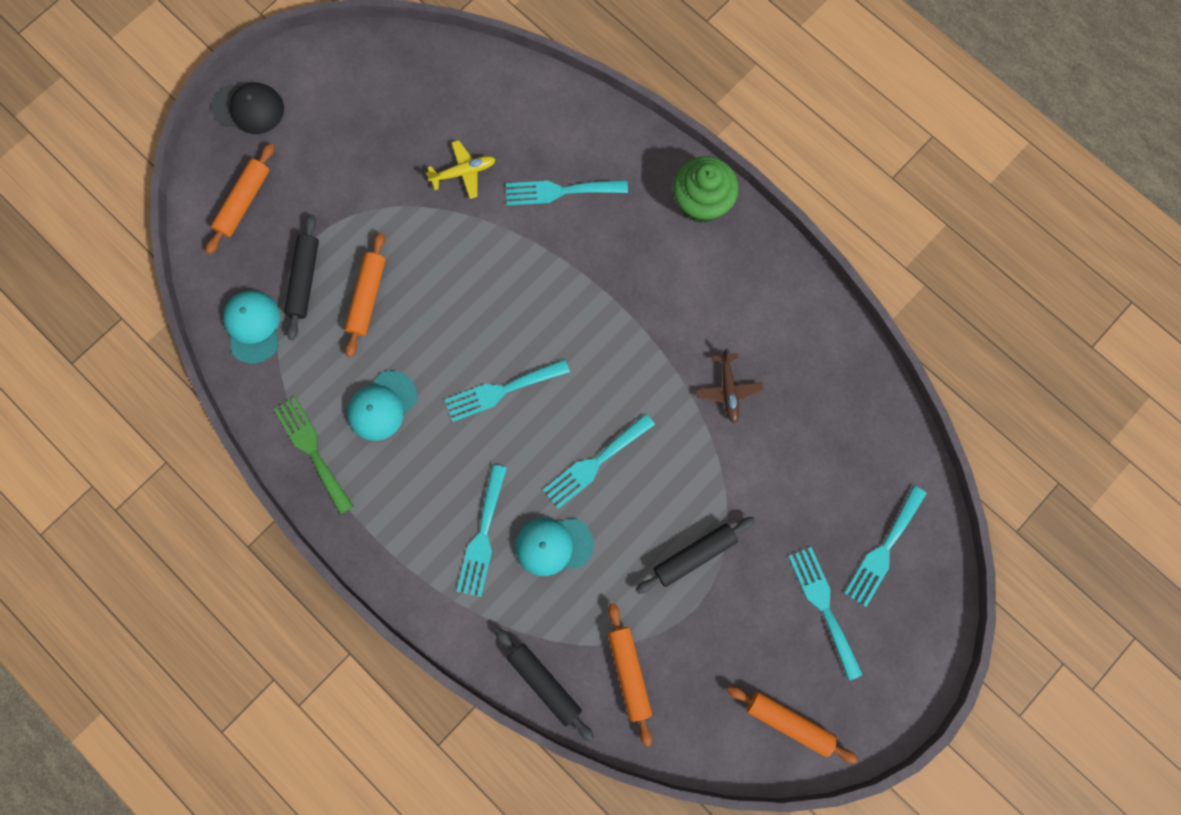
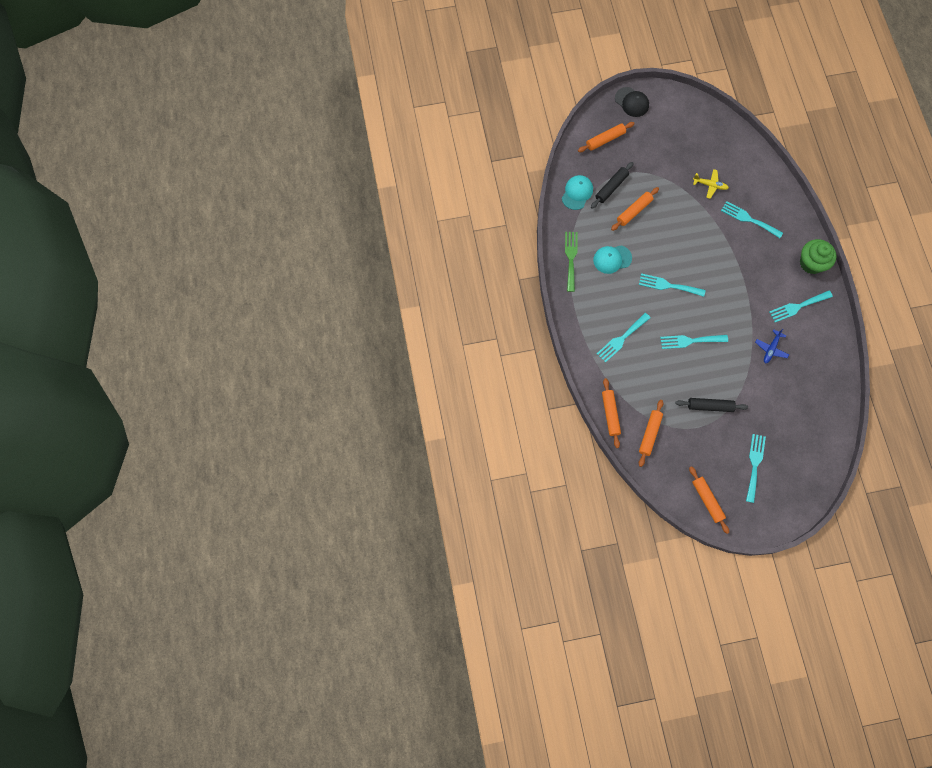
camera: 35 degrees right, 5 degrees down
(544, 683) = (610, 414): black rolling pin -> orange rolling pin
(553, 545) = (650, 362): turquoise cap -> none
(728, 390) = (771, 349): brown plane -> blue plane
(883, 550) = (798, 460): turquoise fork -> turquoise fork (798, 306)

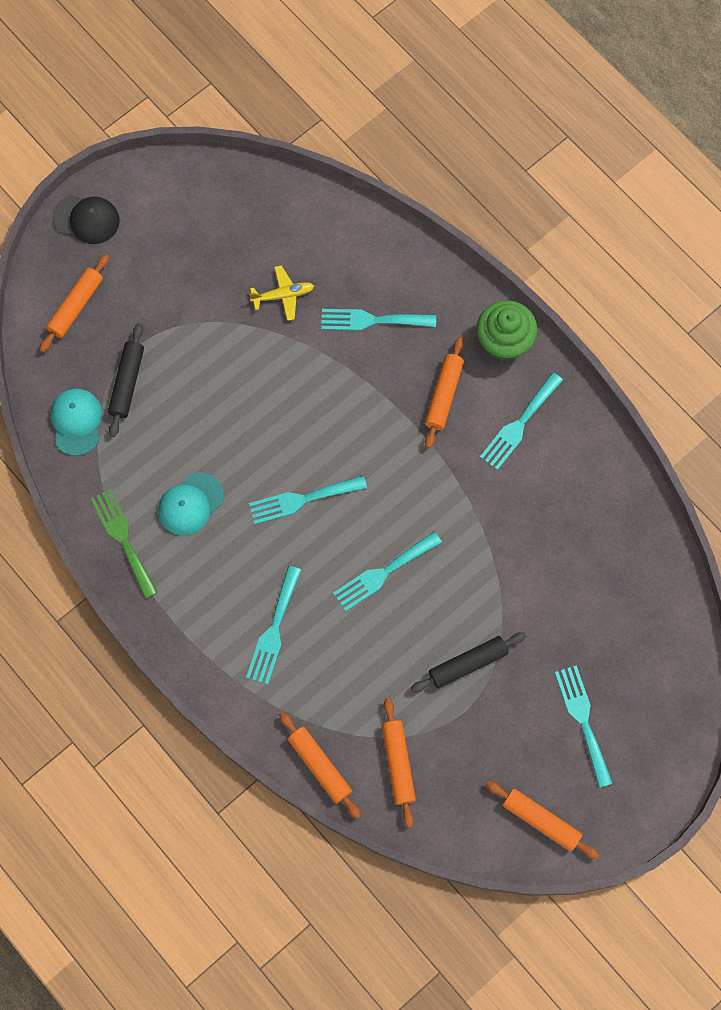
camera: 30 degrees left, 0 degrees up
(634, 211) = (184, 403): orange rolling pin -> orange rolling pin (443, 395)
(771, 349) = (513, 517): blue plane -> none

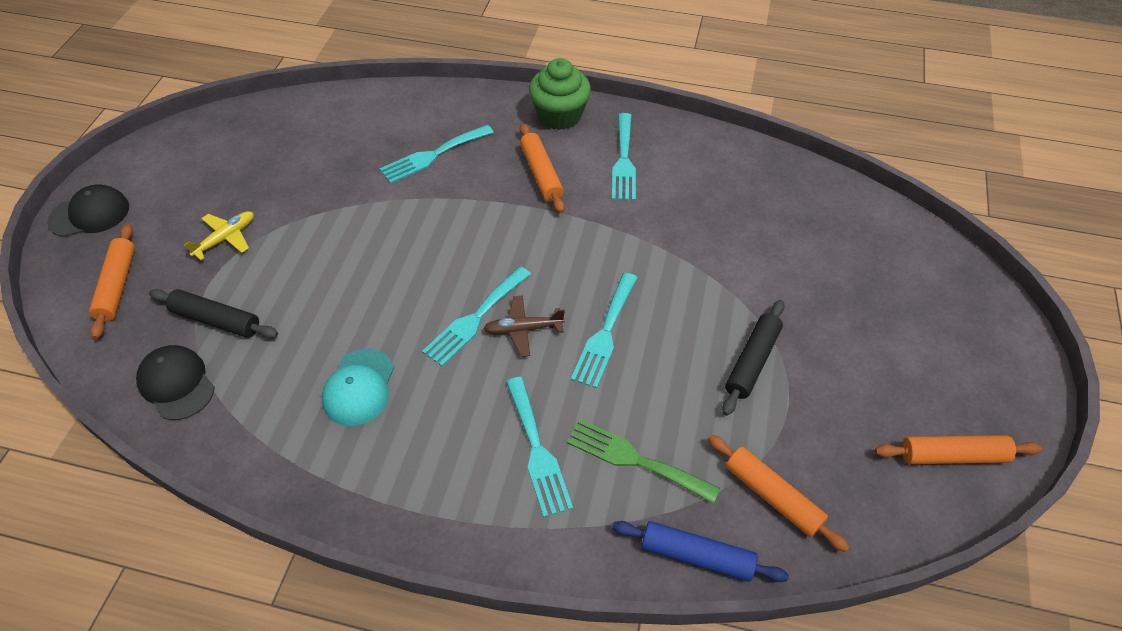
camera: 35 degrees left, 20 degrees down
(76, 422) = (176, 384): turquoise cap -> black cap
(123, 539) = (302, 464): green fork -> green fork (635, 460)
(127, 383) = (216, 320): black rolling pin -> black rolling pin turned 45 degrees counterclockwise
(283, 295) = (335, 177): yellow plane -> yellow plane (226, 238)
(320, 766) = (697, 556): orange rolling pin -> blue rolling pin
(329, 531) = (523, 329): none -> brown plane
(583, 720) = (896, 343): turquoise fork -> none

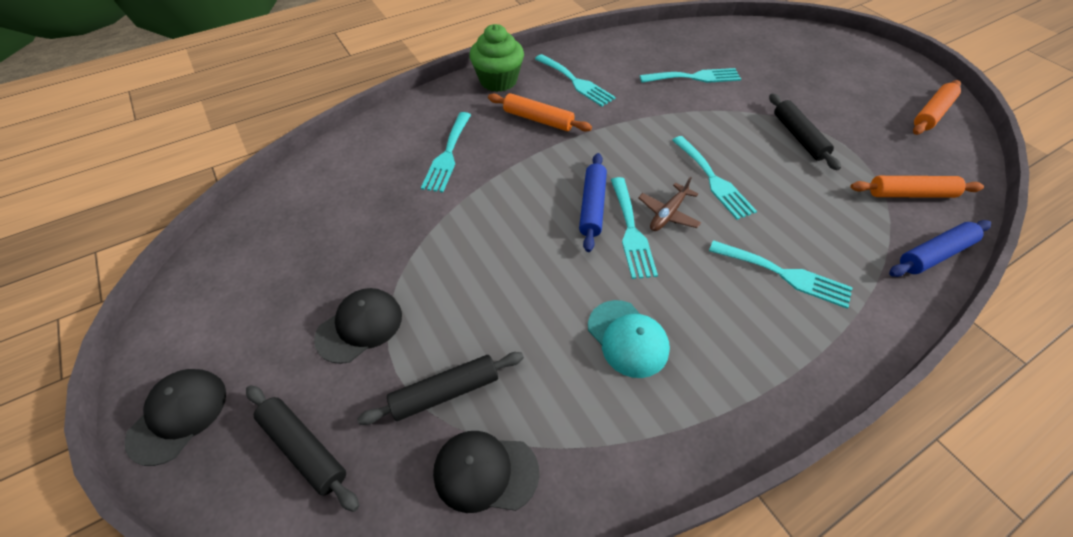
camera: 45 degrees left, 0 degrees up
(117, 286) = (304, 448): orange rolling pin -> black rolling pin
(226, 238) = (360, 326): yellow plane -> black cap
(475, 277) = (592, 206): none -> blue rolling pin
(635, 460) = (833, 233): green fork -> none
(745, 232) = (694, 77): none -> turquoise fork

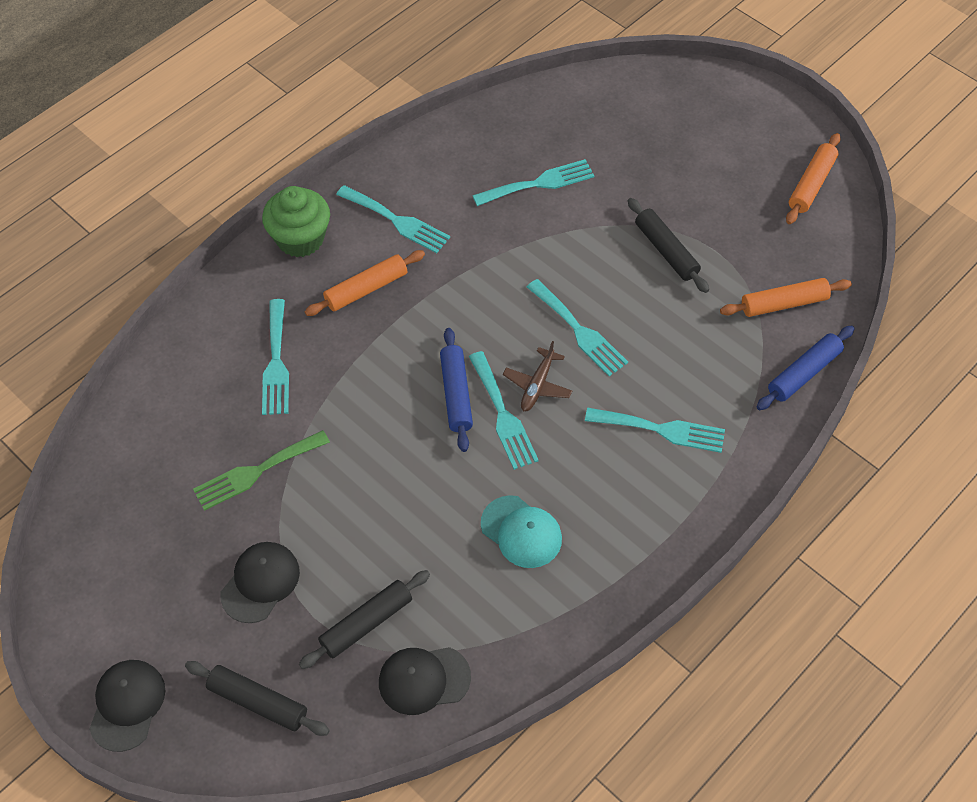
camera: 15 degrees left, 5 degrees up
(397, 231) = (256, 472): none -> green fork
(538, 119) = (366, 289): orange rolling pin -> orange rolling pin turned 45 degrees counterclockwise

